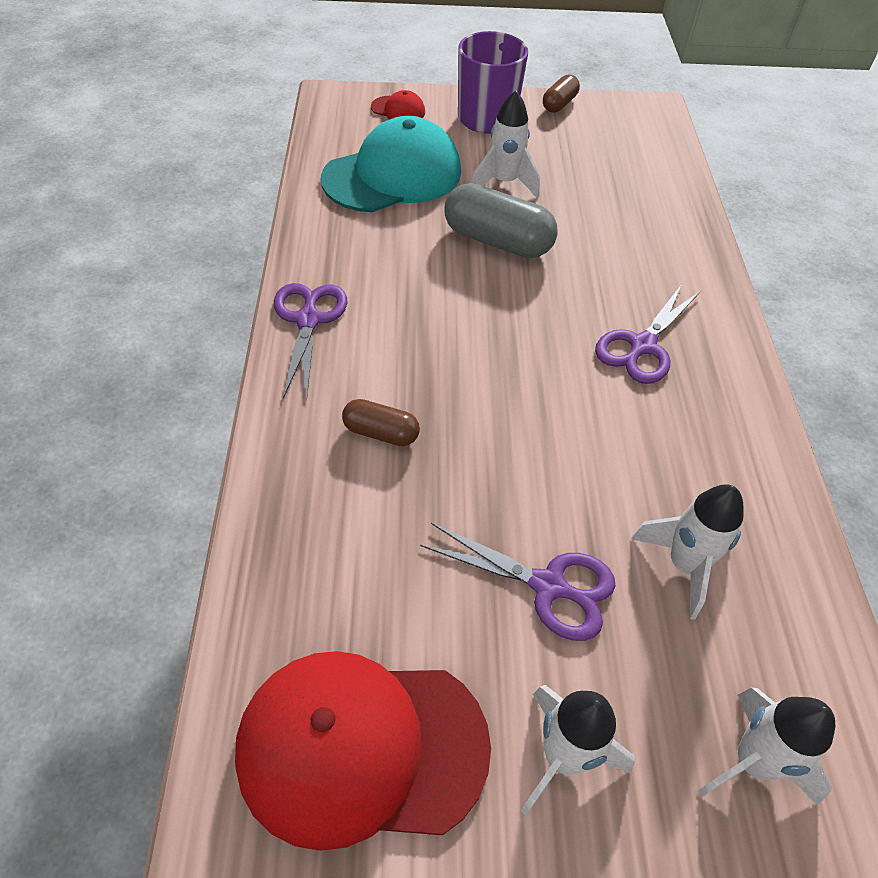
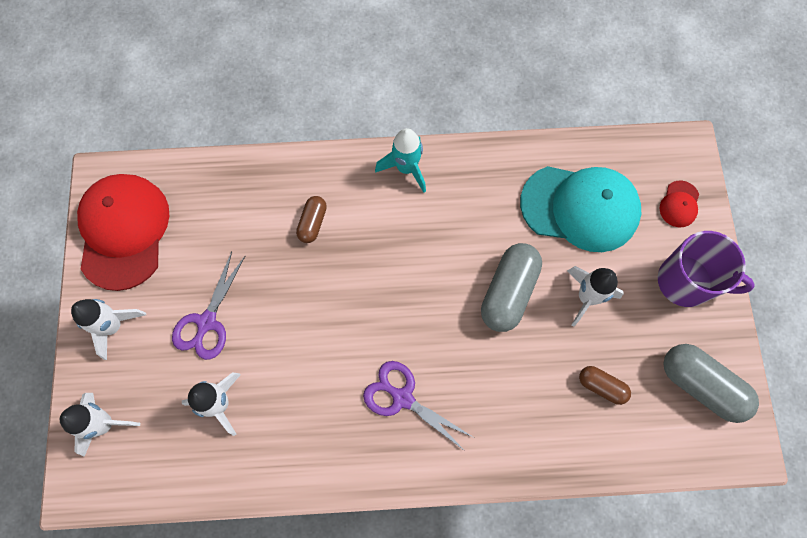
camera: 90 degrees right, 20 degrees up
(308, 320) = (406, 168): purple scissors -> turquoise rocket
(392, 175) = (580, 208): turquoise cap -> turquoise cap turned 45 degrees counterclockwise
(559, 104) = (727, 350): brown capsule -> brown capsule (601, 386)
(597, 123) = (701, 385): none -> grey capsule

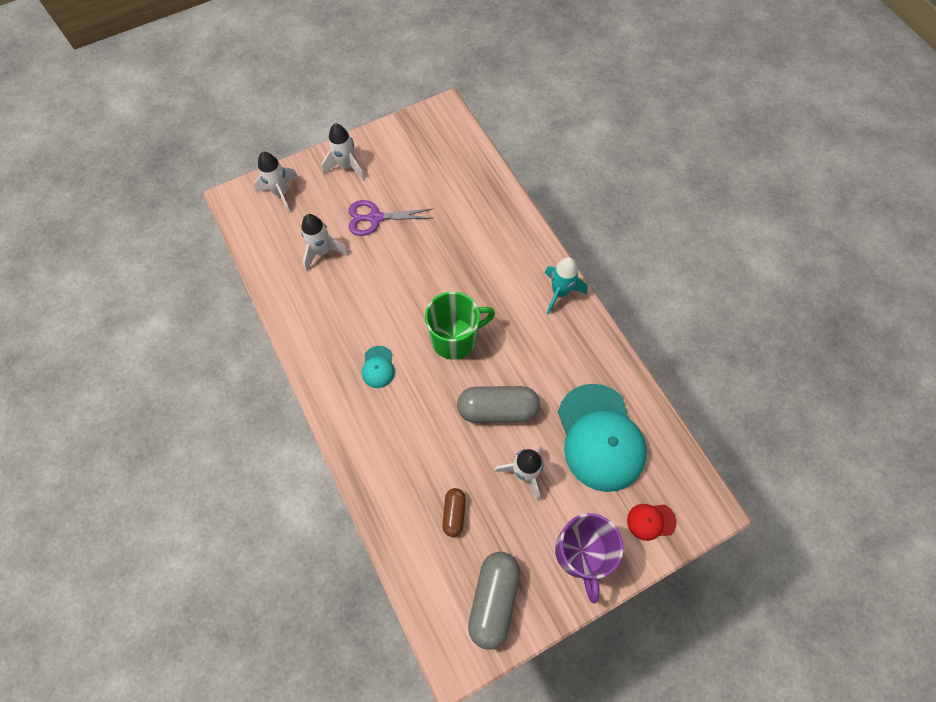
camera: 65 degrees right, 5 degrees down
(124, 231) = (414, 140): red cap -> none
(313, 223) = (481, 249): brown capsule -> none
(403, 398) = (378, 367): purple scissors -> turquoise cap
(408, 299) = (455, 338): none -> green mug

